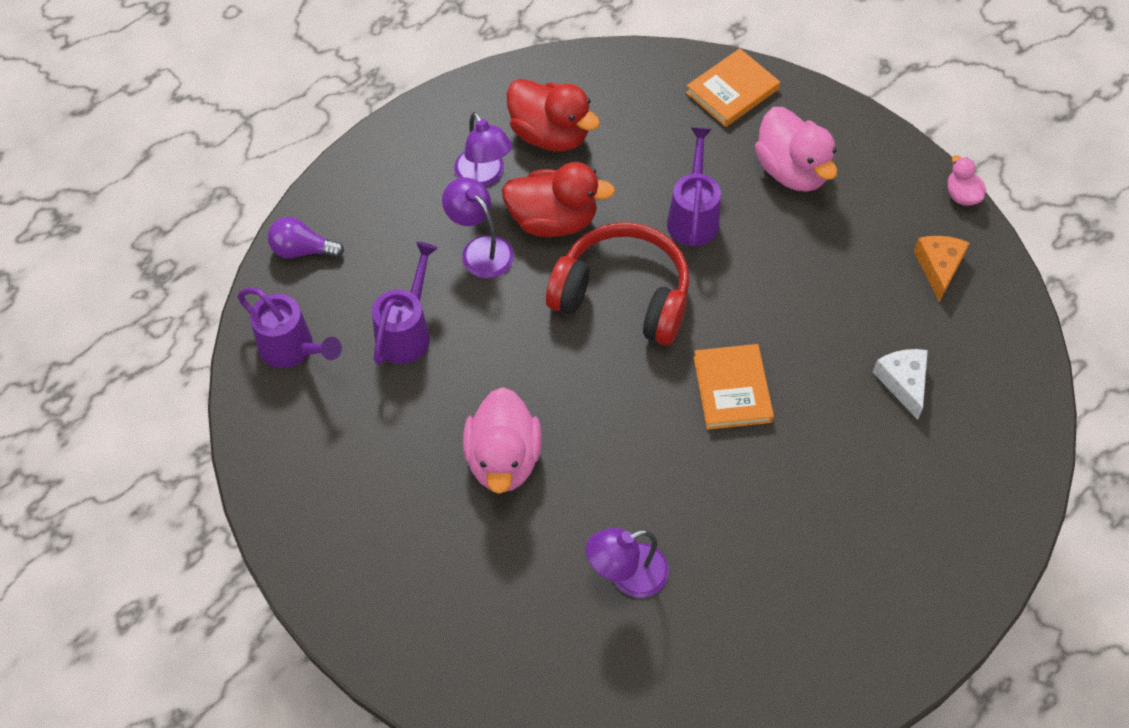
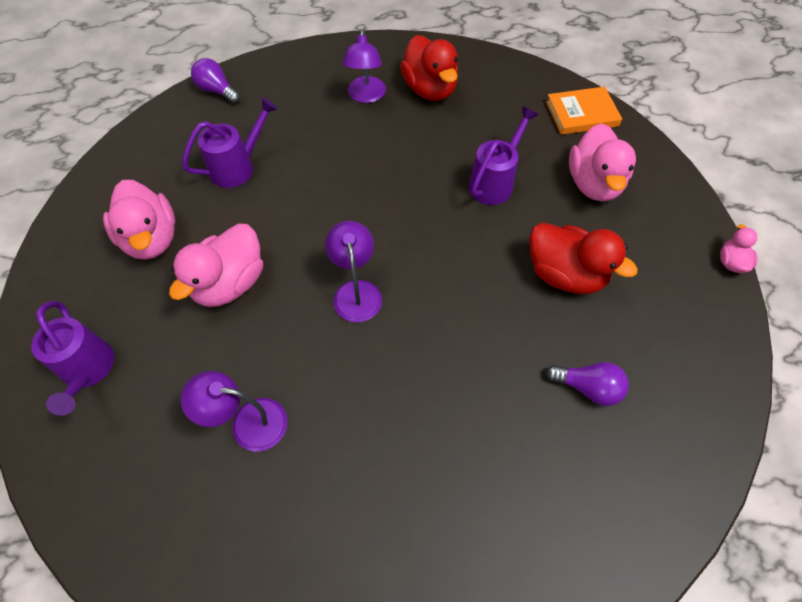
camera: 30 degrees right, 0 degrees up
(292, 349) = (159, 145): purple watering can -> purple watering can (88, 371)
(379, 457) = (151, 239): none -> pink duck
(480, 249) = (328, 138): purple lamp -> purple lamp (356, 291)
(553, 220) = (391, 142): red duck -> red duck (565, 274)
(622, 296) = (402, 212): red headphones -> none
(732, 389) = (437, 319): orange book -> none
(903, 382) = (587, 388): white cheese -> purple light bulb
(938, 267) = (677, 309): orange cheese -> none

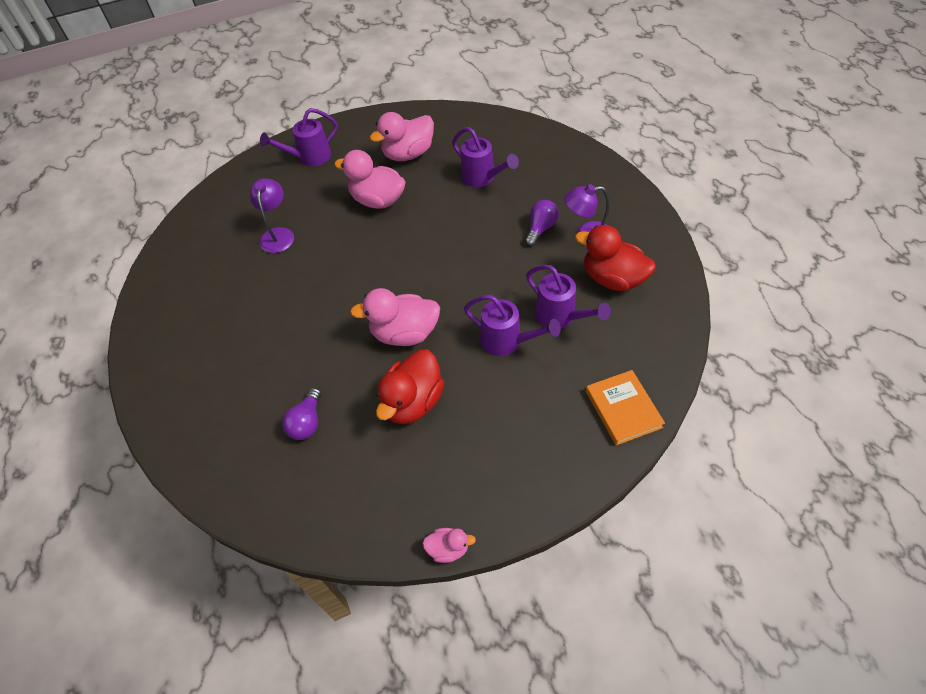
camera: 85 degrees right, 5 degrees down
(217, 91) = (560, 146): purple light bulb -> purple light bulb (540, 229)
(356, 291) = (379, 267): purple lamp -> none
(430, 89) = (612, 279): red duck -> red duck turned 60 degrees clockwise
(469, 136) = (560, 316): none -> purple watering can
(593, 184) = (524, 422): pink duck -> pink duck (404, 333)

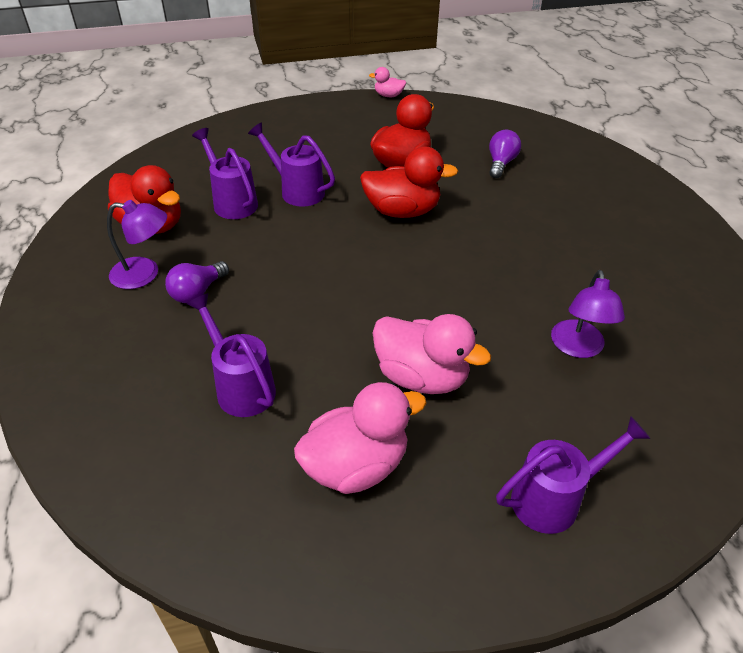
camera: 175 degrees left, 10 degrees down
(404, 333) = (402, 211): pink duck -> red duck
(623, 409) = (220, 137): orange book -> none

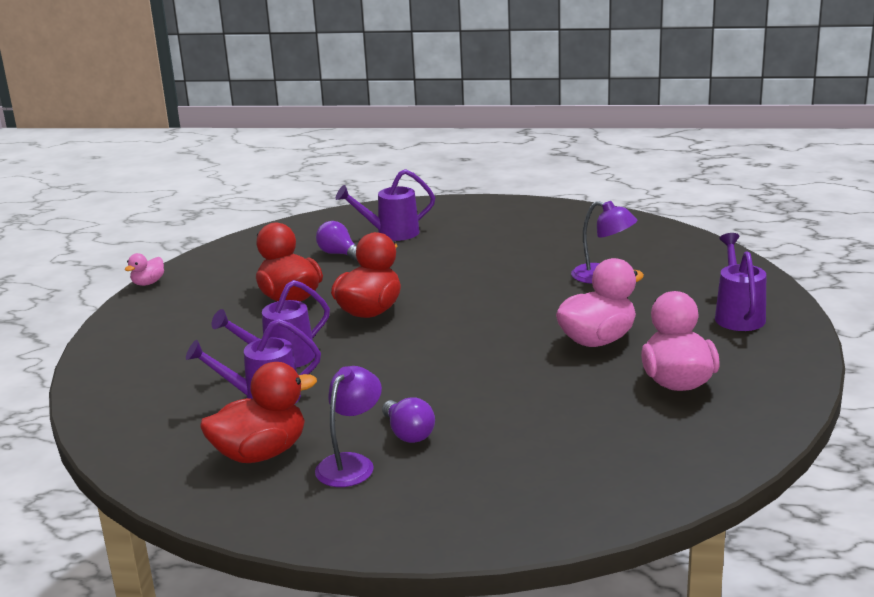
camera: 65 degrees left, 20 degrees down
(241, 387) = (561, 422): purple watering can -> purple watering can (391, 233)

